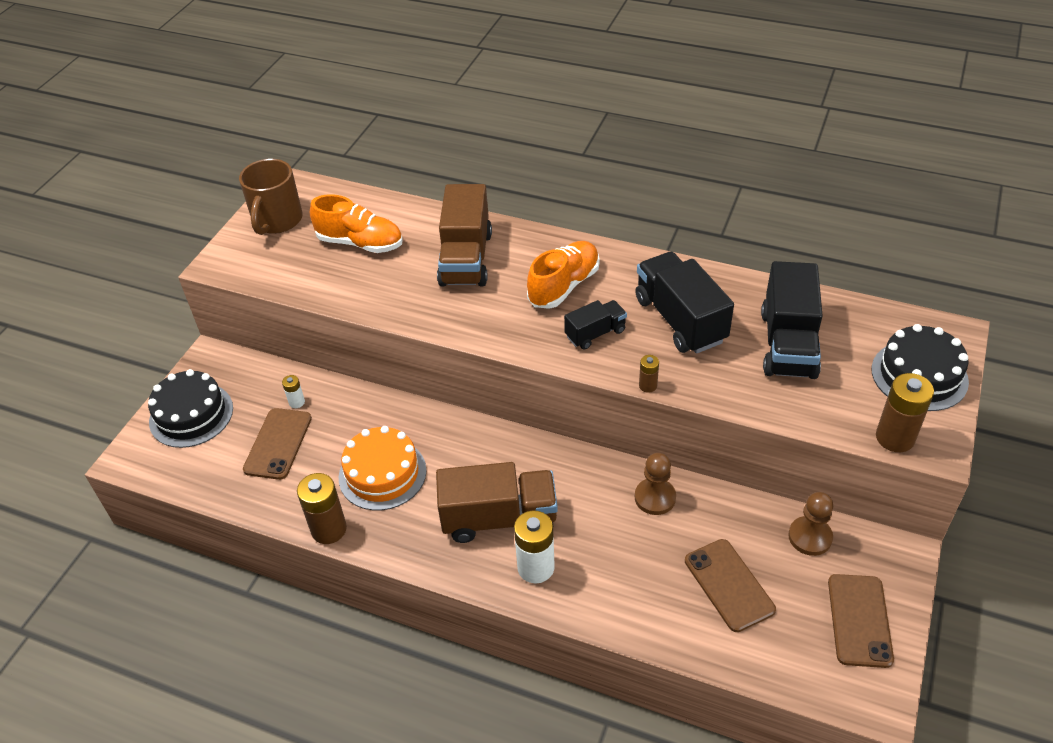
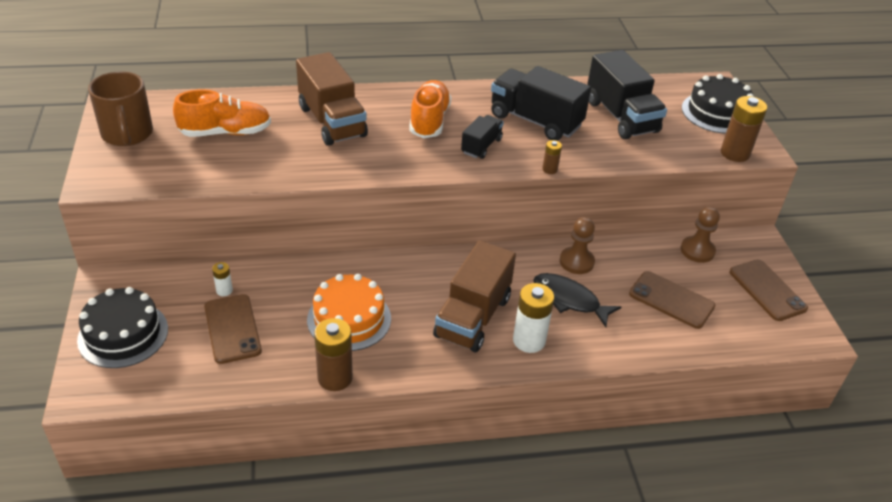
camera: 35 degrees left, 5 degrees down
(499, 518) = (473, 317): brown truck -> brown truck turned 150 degrees clockwise
(613, 539) = (569, 300): none -> black fish

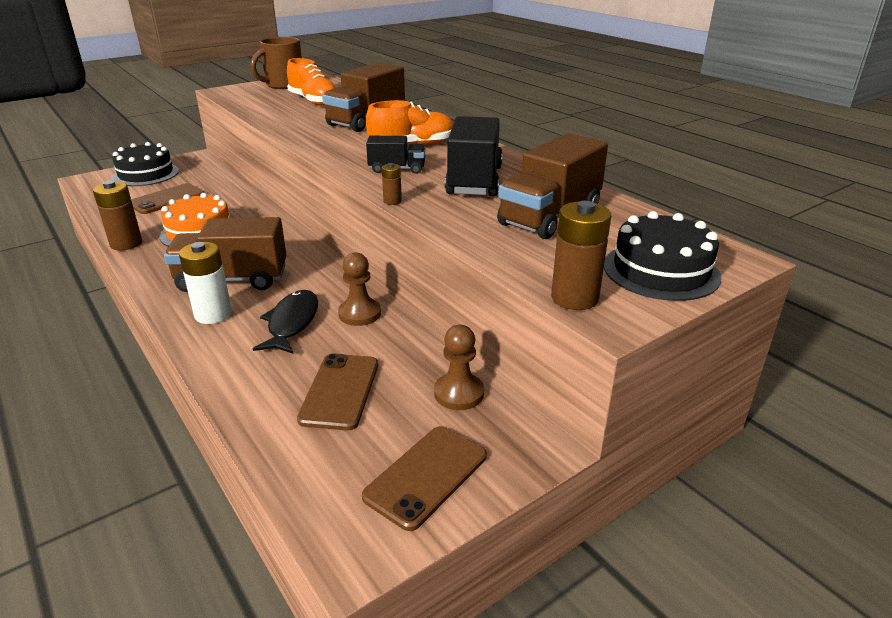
camera: 65 degrees right, 10 degrees down
(224, 290) = (207, 187): white battery -> none
(621, 116) = (550, 216): black truck -> brown truck

